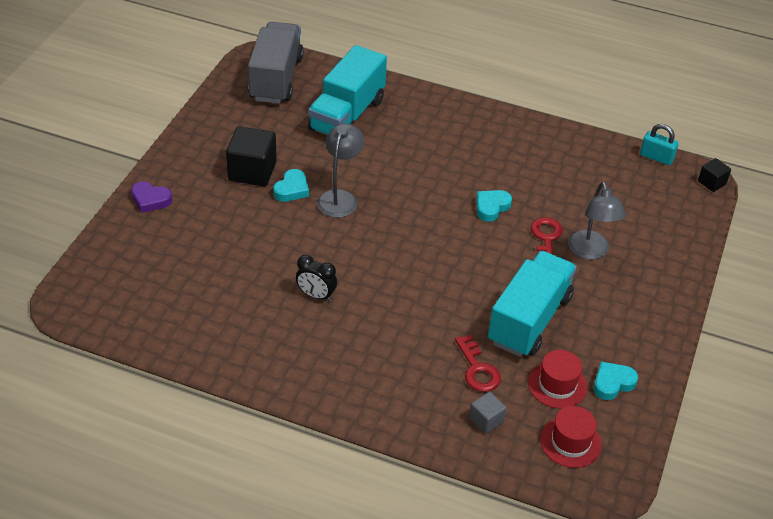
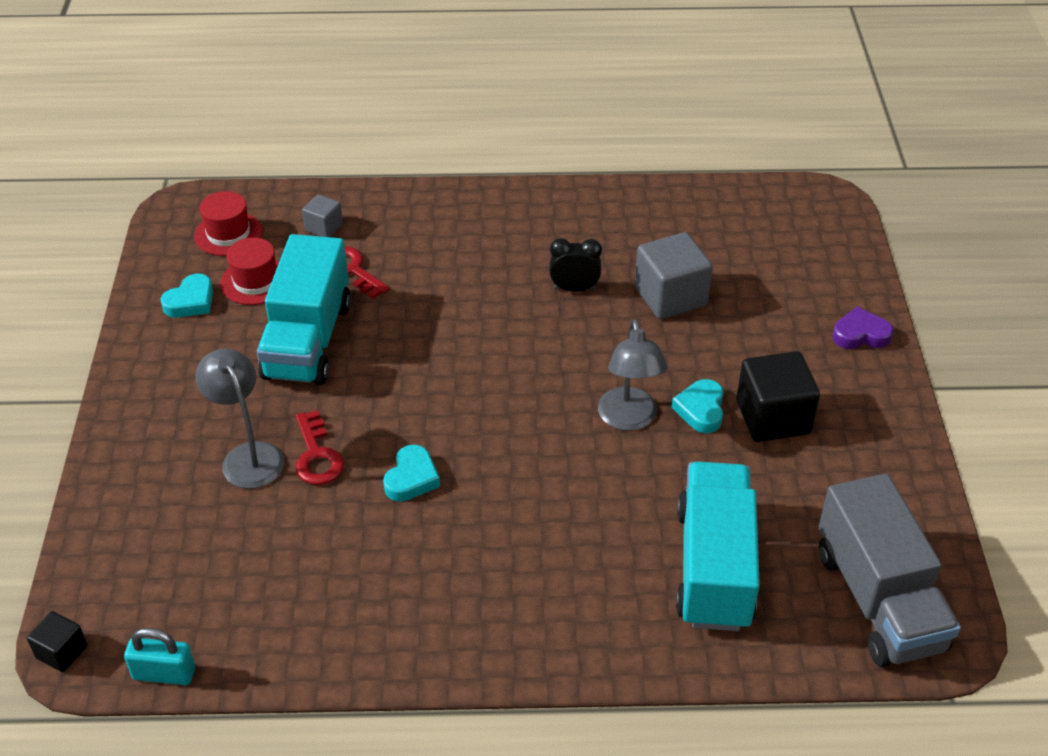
camera: 160 degrees right, 0 degrees up
(252, 266) = (670, 296): none -> grey cube

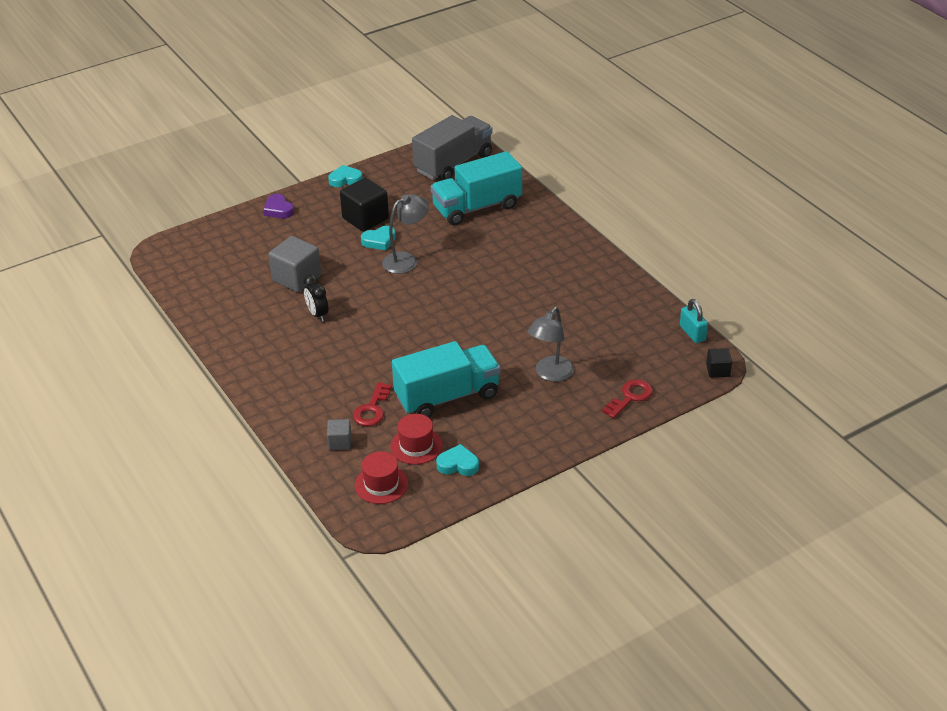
camera: 120 degrees left, 5 degrees down
(317, 455) = (527, 350): red key -> red key (630, 397)
(411, 478) = (510, 312): turquoise heart -> turquoise heart (345, 179)

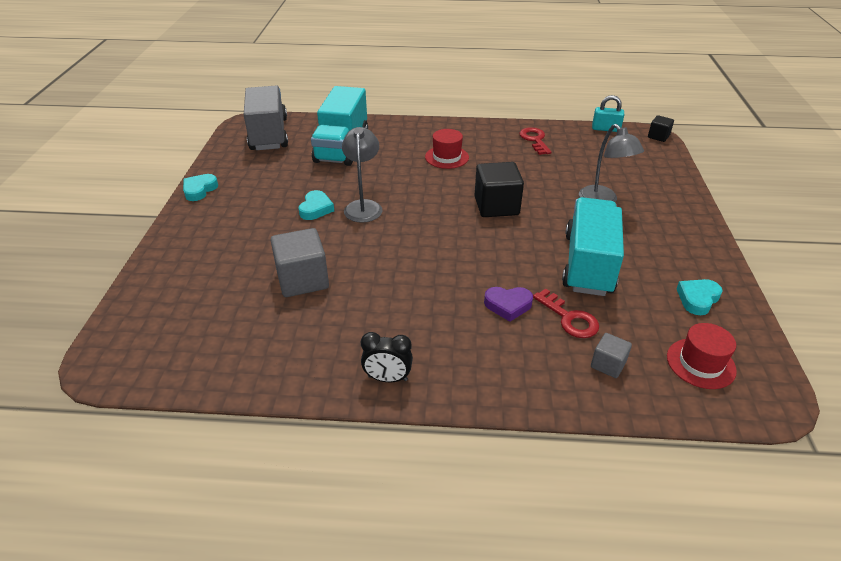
camera: 55 degrees left, 0 degrees up
(278, 210) = (177, 245): purple heart -> purple heart (508, 305)
(317, 314) = (378, 290): black clock -> black clock (387, 378)
(365, 218) = (272, 203): black cube -> black cube (496, 206)
(416, 446) = (651, 313): red hat -> red hat (447, 157)
(630, 397) = (662, 179): red key -> red key (534, 140)

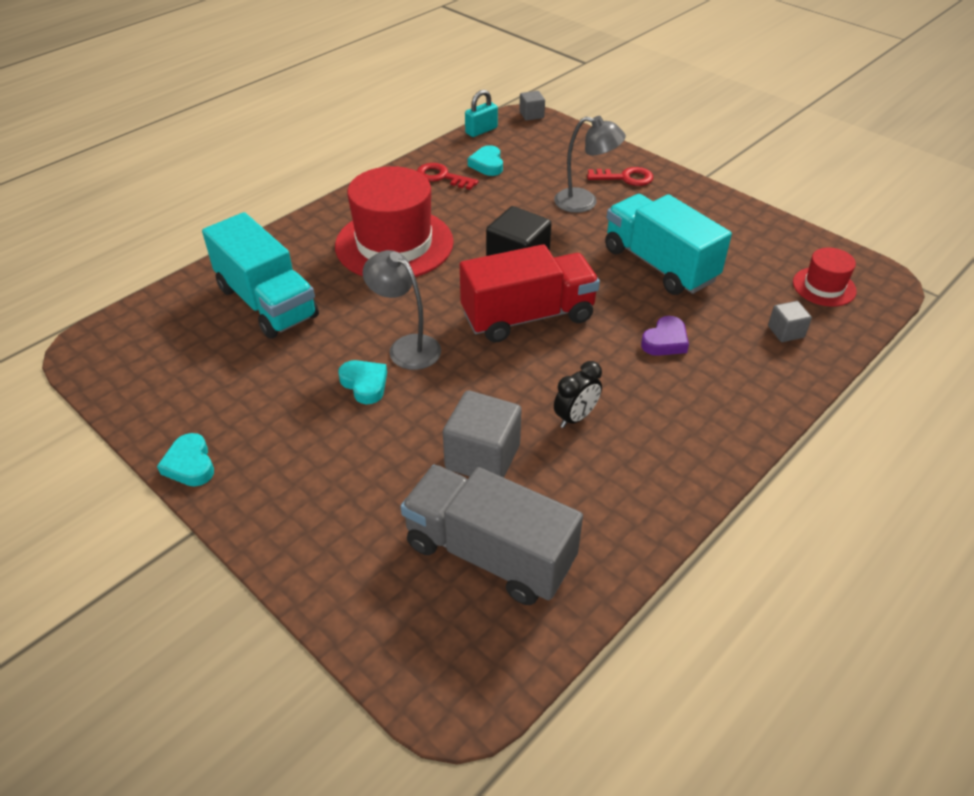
camera: 50 degrees left, 5 degrees up
(269, 134) = (147, 344): grey truck -> grey truck (489, 553)
(387, 378) = (689, 470): black clock -> black clock (575, 417)
(447, 157) = (394, 244): red hat -> red hat, size x2.03
(450, 235) = (528, 316): none -> red truck
(569, 318) = (715, 317): red key -> red key (625, 178)
(658, 136) = (531, 115): black cube -> grey cube
(697, 299) = (756, 241): turquoise heart -> turquoise heart (487, 164)

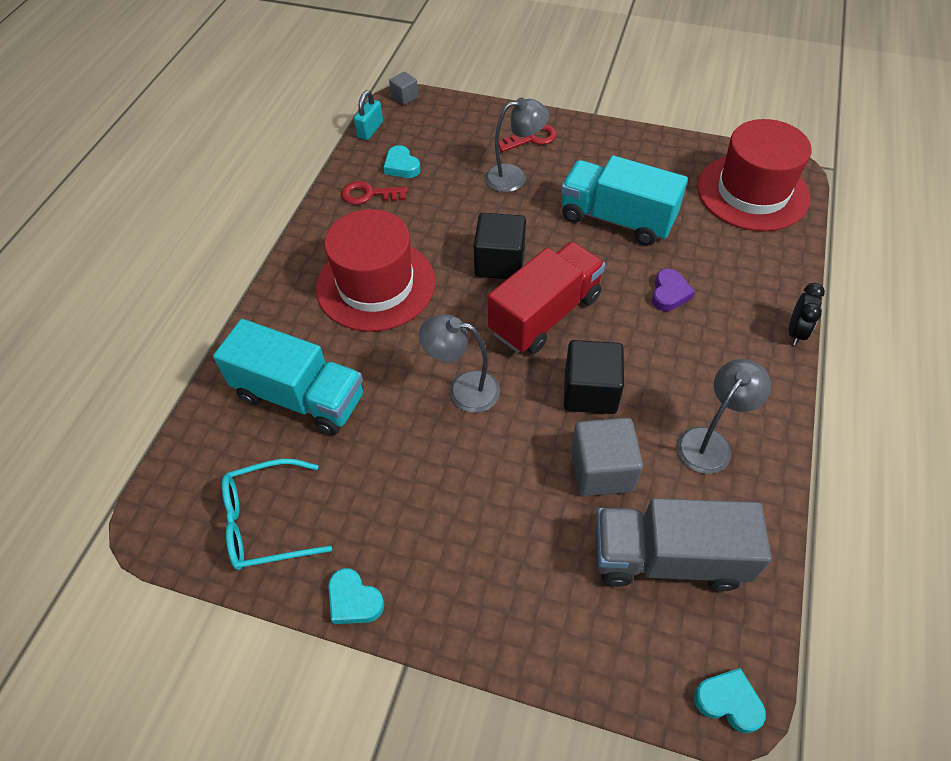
camera: 25 degrees left, 10 degrees up
(169, 380) = (266, 522): none -> turquoise glasses
(365, 384) = (453, 444): turquoise heart -> turquoise heart (728, 701)
(522, 391) = (590, 392): none -> black cube
(575, 417) = (649, 398): black clock -> black clock (795, 332)
(608, 477) = (710, 442): none -> grey lamp
(785, 332) = (751, 247): grey cube -> none
(824, 287) = (752, 192): red hat -> red hat, size x2.03

